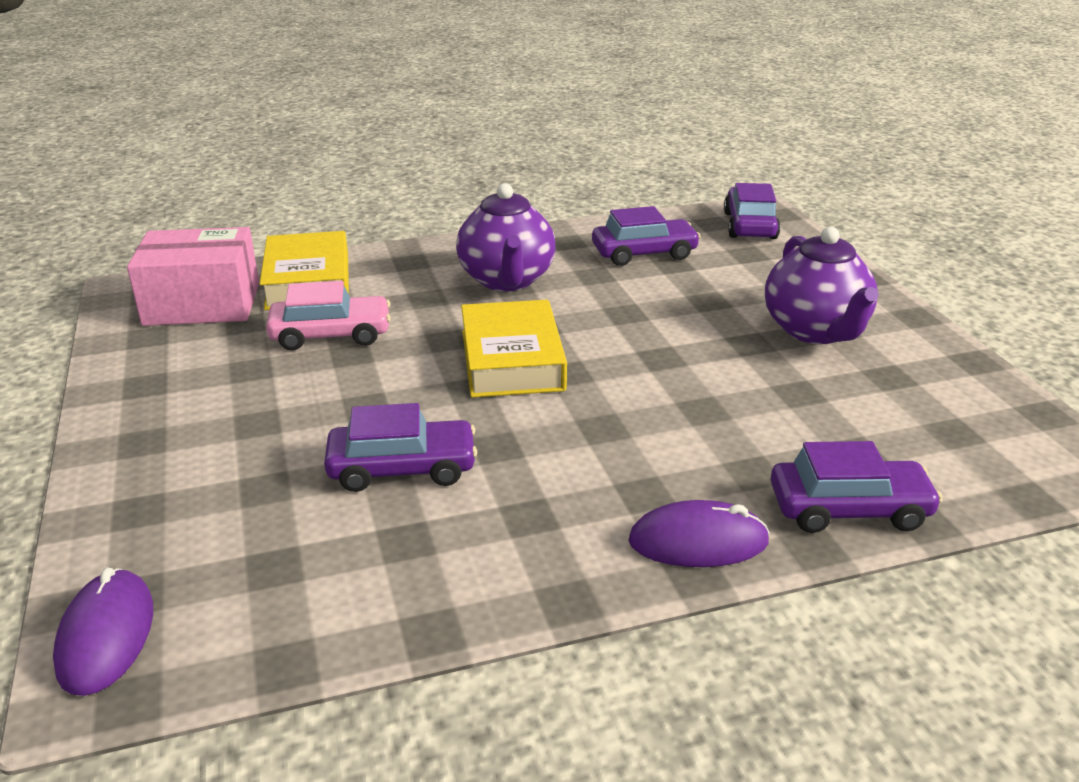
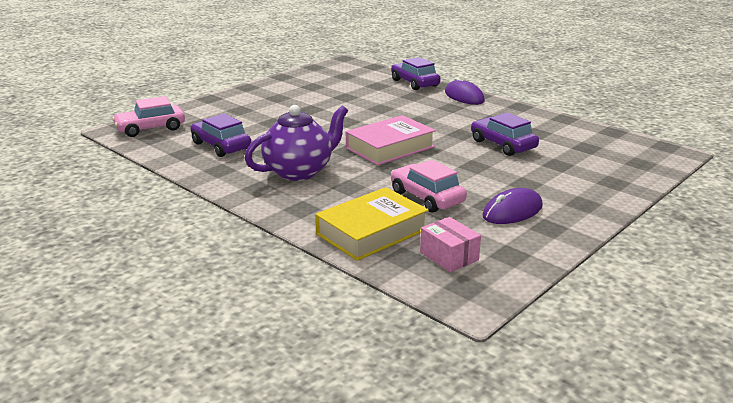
camera: 120 degrees left, 5 degrees down
(106, 636) = (659, 159): purple mouse -> purple mouse (512, 211)
(202, 304) = (449, 256): pink box -> pink box, size x0.55
(512, 360) = (390, 147): yellow book -> pink book
(749, 225) = (150, 128): purple car -> pink car
(815, 331) = (283, 100): purple teapot -> none

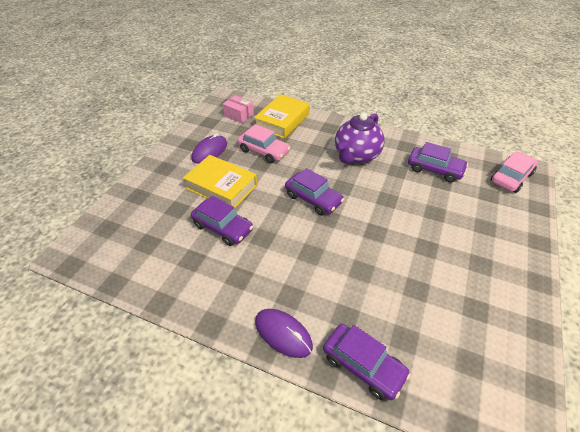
camera: 160 degrees right, 20 degrees up
(390, 147) = (313, 199): pink book -> purple car
(499, 173) = (221, 186): none -> yellow book

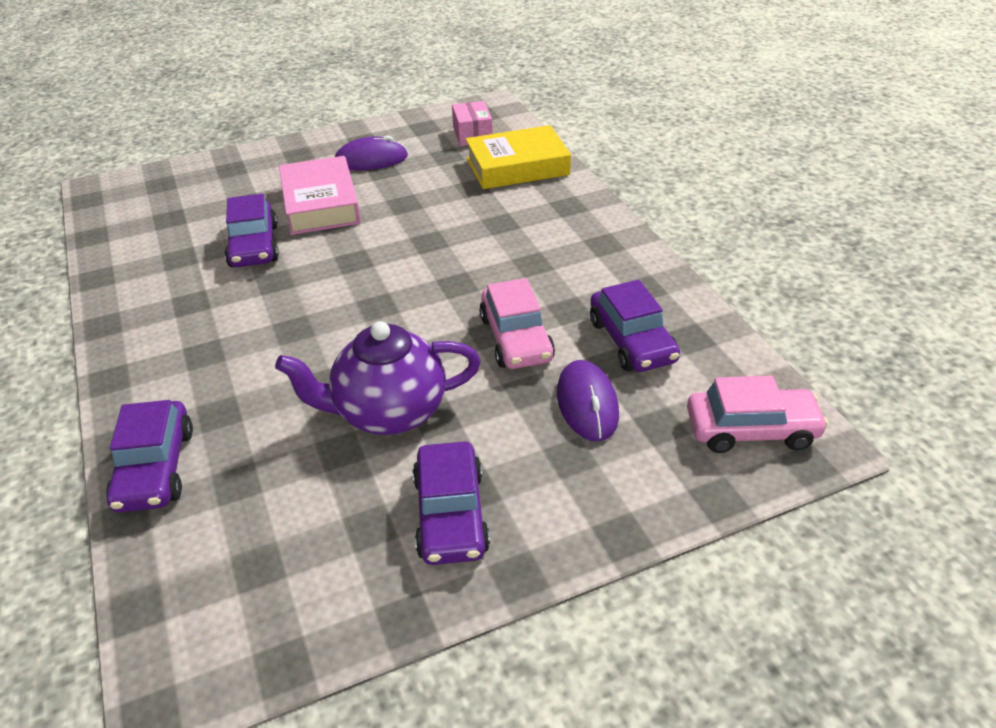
camera: 45 degrees right, 5 degrees down
(221, 186) = (321, 204): yellow book -> pink book
(264, 151) = (431, 191): pink car -> pink car (516, 338)
(283, 334) = (140, 381): purple mouse -> purple mouse (587, 404)
(313, 199) = (396, 276): purple car -> purple car (451, 514)
(356, 156) = (543, 259): purple teapot -> purple teapot (389, 412)

